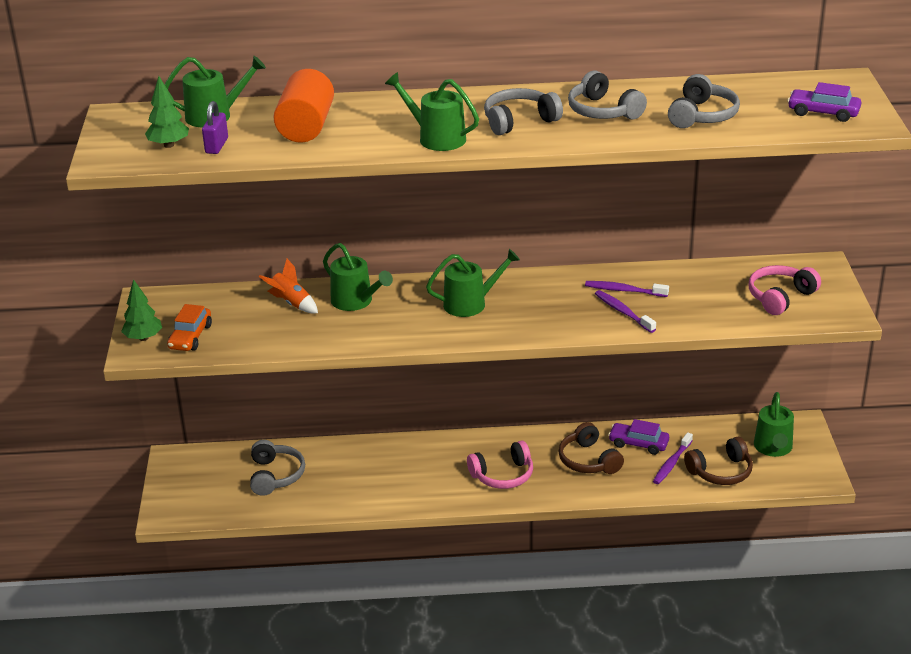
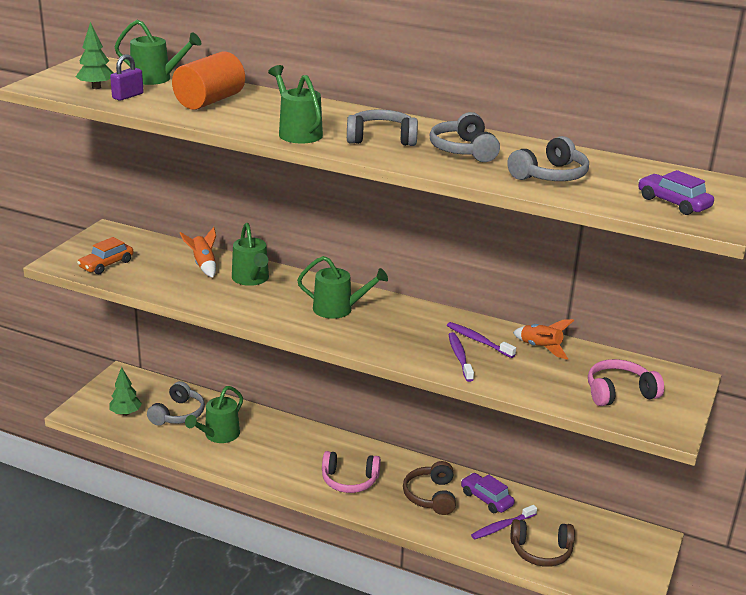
camera: 25 degrees right, 5 degrees down
(143, 338) = (74, 255): green tree -> green tree (126, 413)
(682, 278) = (540, 348): none -> orange rocket
(773, 448) = (608, 549): green watering can -> green watering can (219, 435)

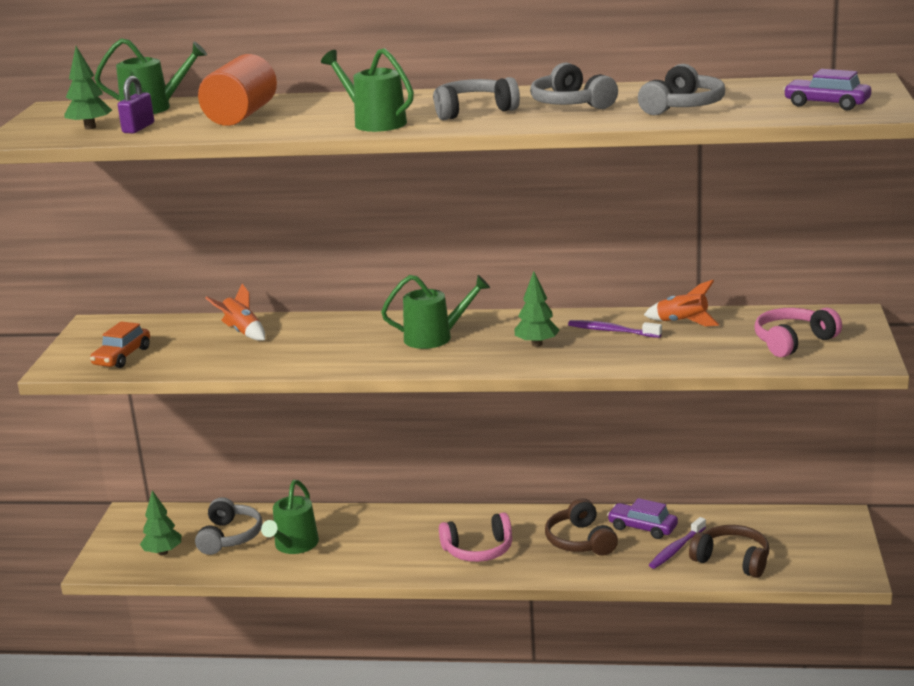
camera: 15 degrees left, 5 degrees down
(251, 279) = (311, 332): green watering can -> none
(411, 337) = (537, 344): none -> green tree
(459, 357) = (603, 349): purple toothbrush -> none
(541, 551) = (732, 560): brown headphones -> brown headphones turned 135 degrees counterclockwise

